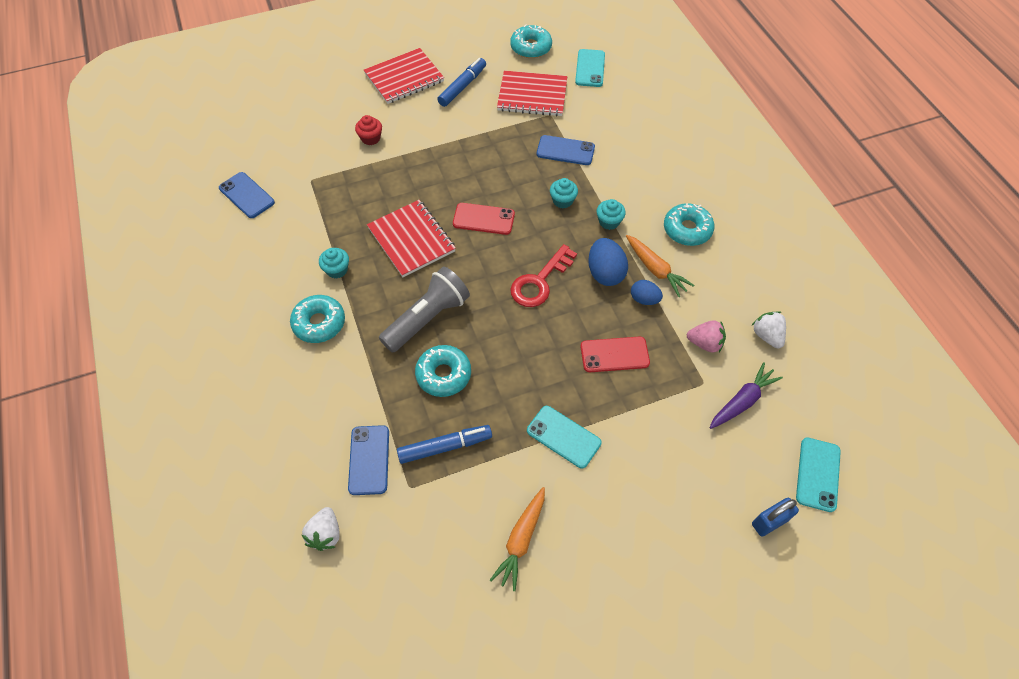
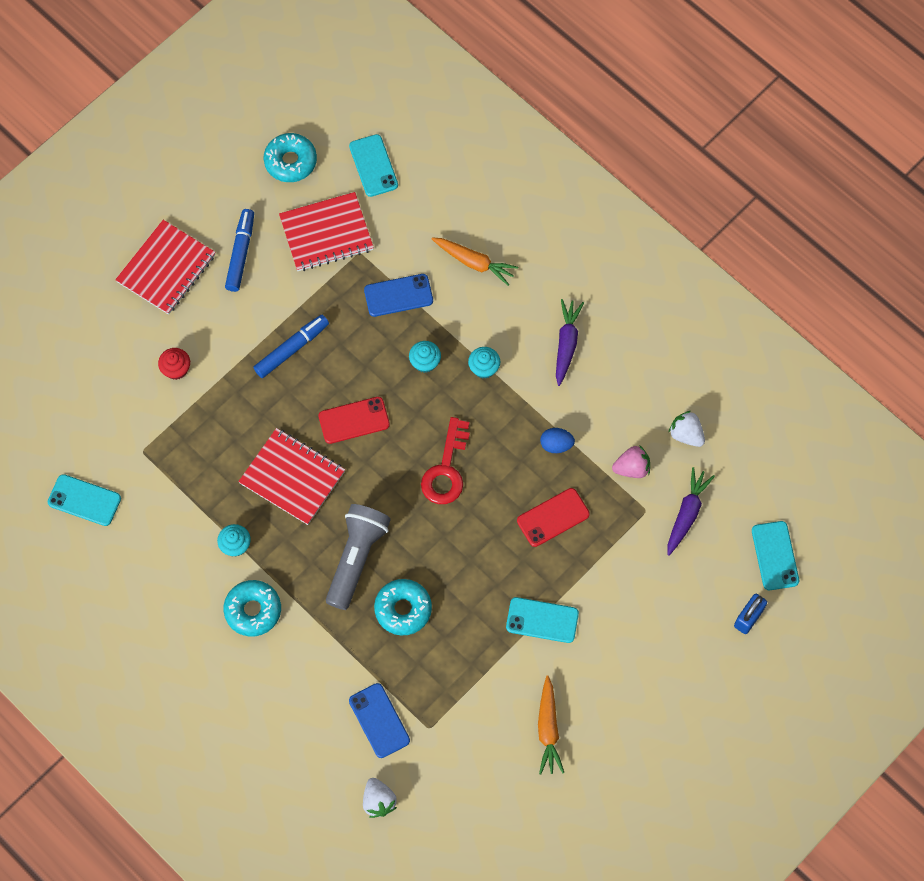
camera: 25 degrees left, 10 degrees up
(246, 195) = (84, 500): blue phone -> turquoise phone
(445, 447) = (441, 677): blue marker -> blue marker (292, 349)
(605, 273) = (506, 431): blue egg -> none
(655, 269) = (553, 405): orange carrot -> orange carrot (474, 262)
(687, 229) = (566, 344): turquoise donut -> purple carrot

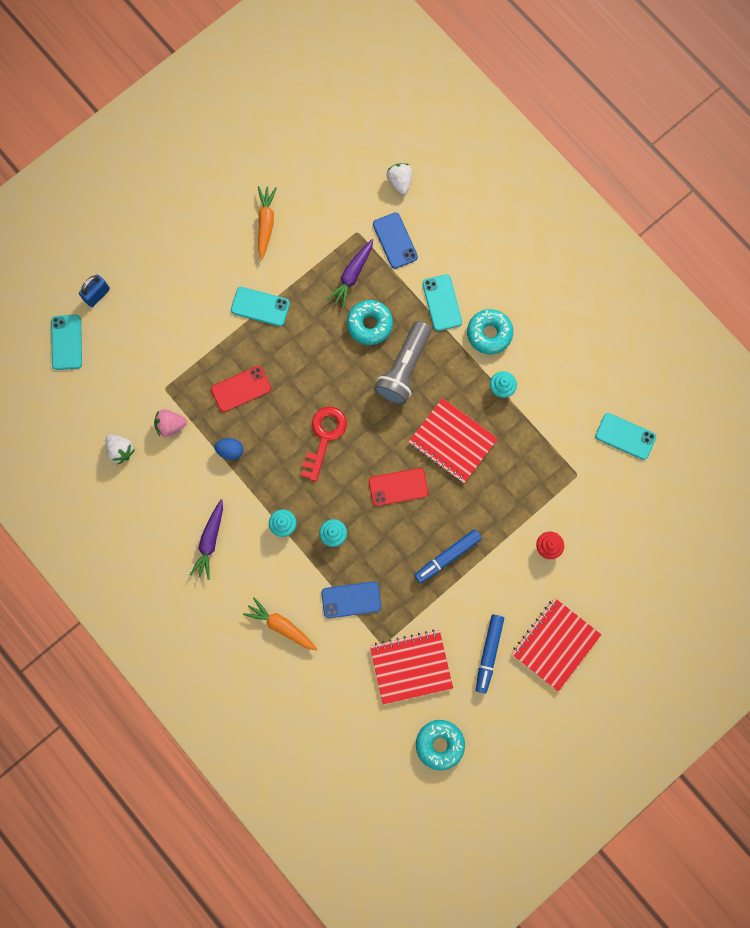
camera: 175 degrees left, 10 degrees up
(373, 166) = (363, 733): turquoise phone -> turquoise phone (442, 303)
(687, 513) = (131, 383): purple carrot -> purple carrot (352, 275)

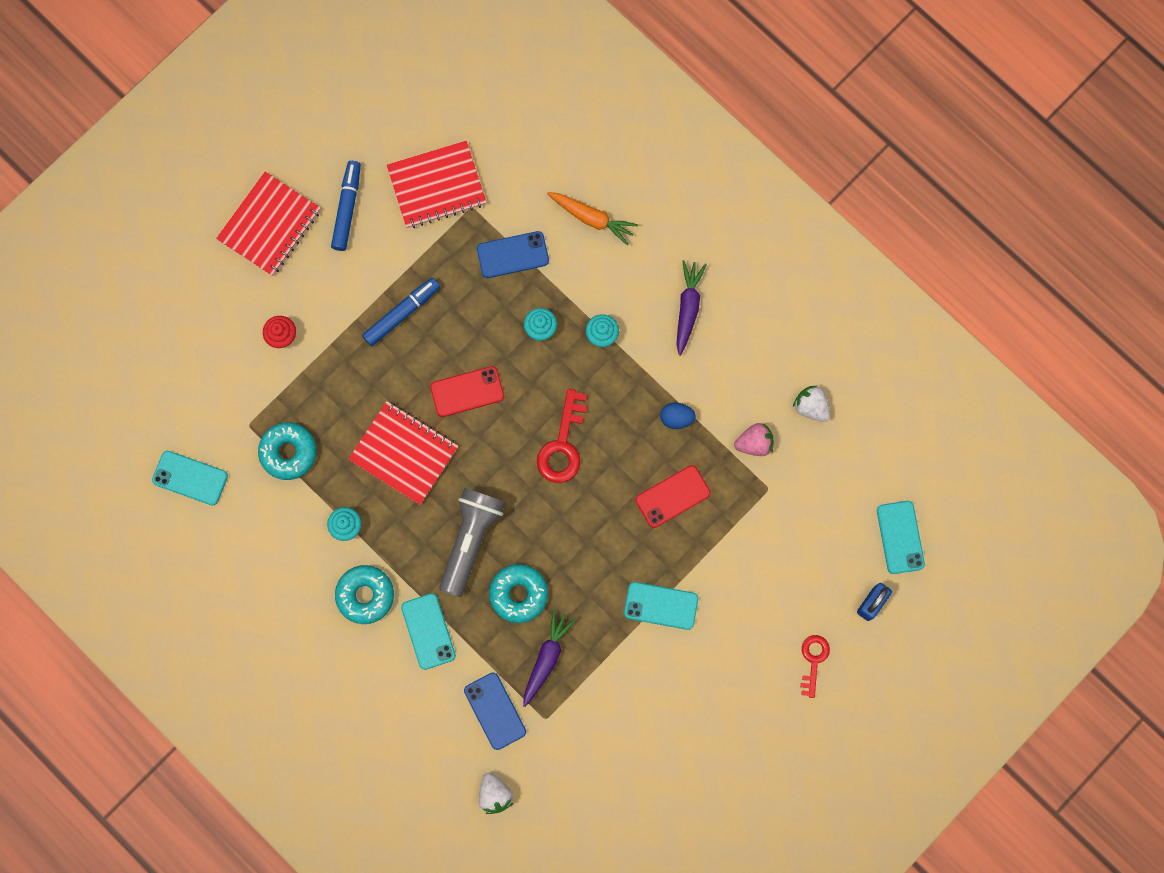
camera: 175 degrees right, 0 degrees up
(148, 256) = (813, 660): none -> red key
(266, 223) = (666, 720): orange carrot -> none
(439, 744) = (398, 105): turquoise donut -> turquoise donut (288, 452)

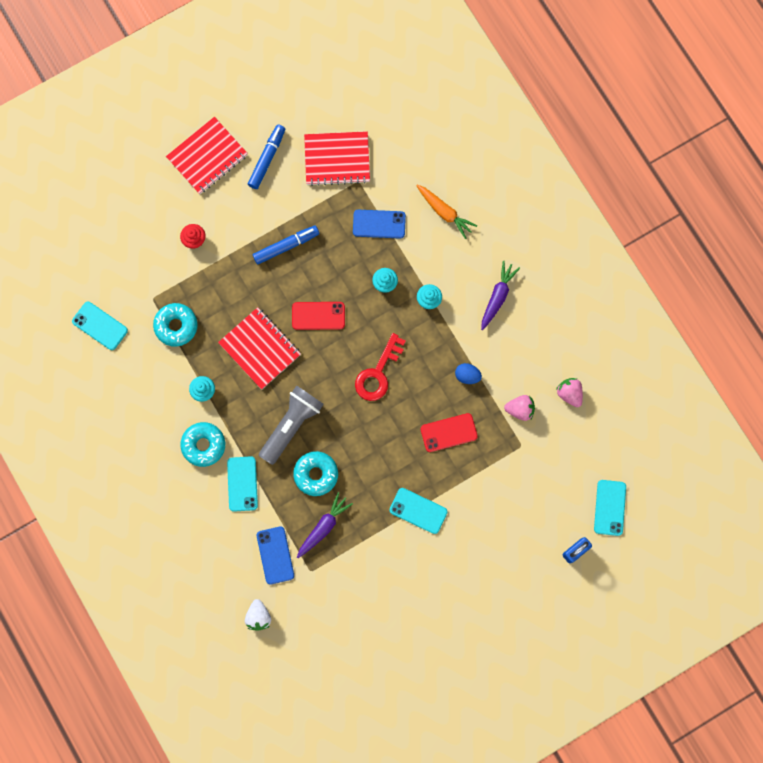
camera: 15 degrees right, 0 degrees up
(811, 407) = (569, 393): white strawberry -> pink strawberry
(813, 660) = (520, 581): red key -> none

